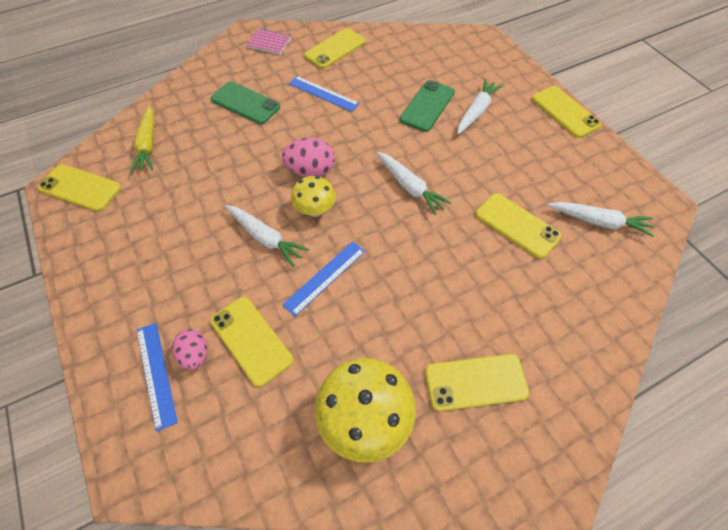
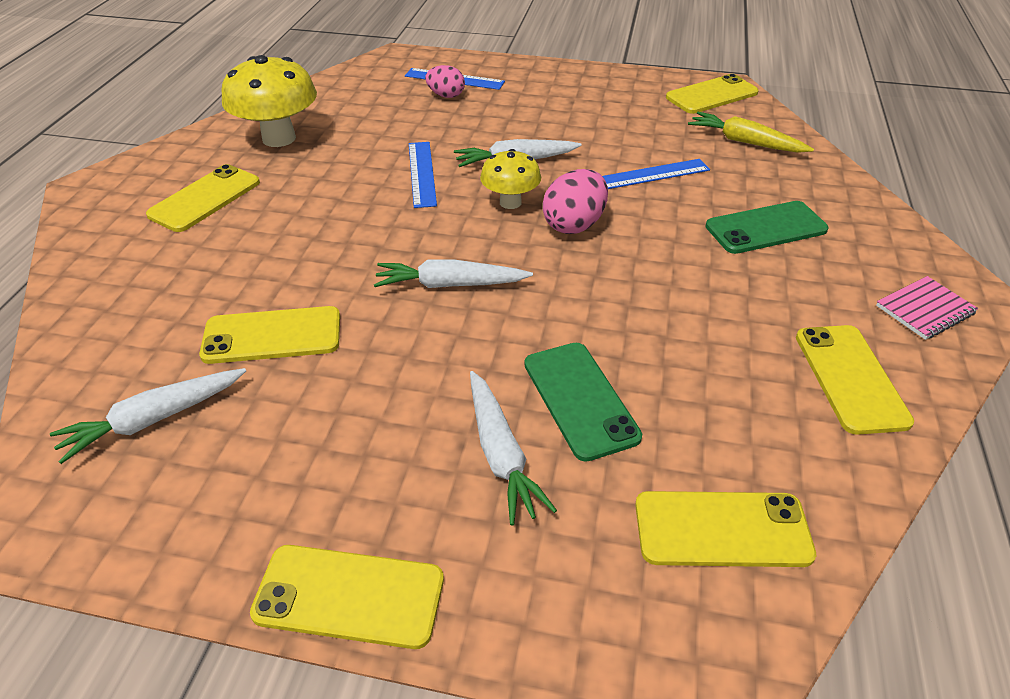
camera: 130 degrees right, 15 degrees down
(251, 340) = (420, 119): yellow phone -> yellow phone (722, 529)
(323, 93) = (724, 304): blue ruler -> blue ruler (650, 174)

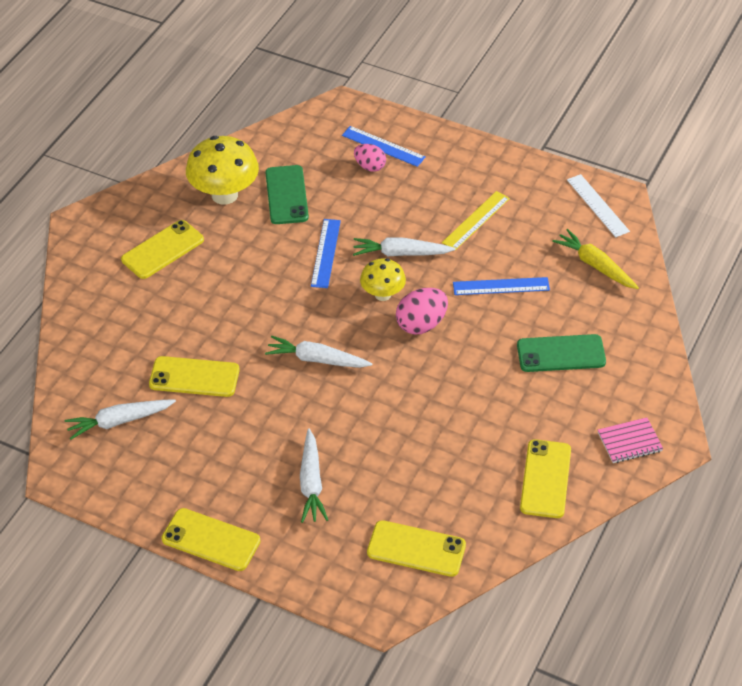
camera: 15 degrees right, 5 degrees up
(580, 400) = (370, 459): green phone -> green phone (286, 195)
(587, 123) = (475, 220): none -> yellow ruler
(712, 95) = (598, 205): yellow phone -> white ruler

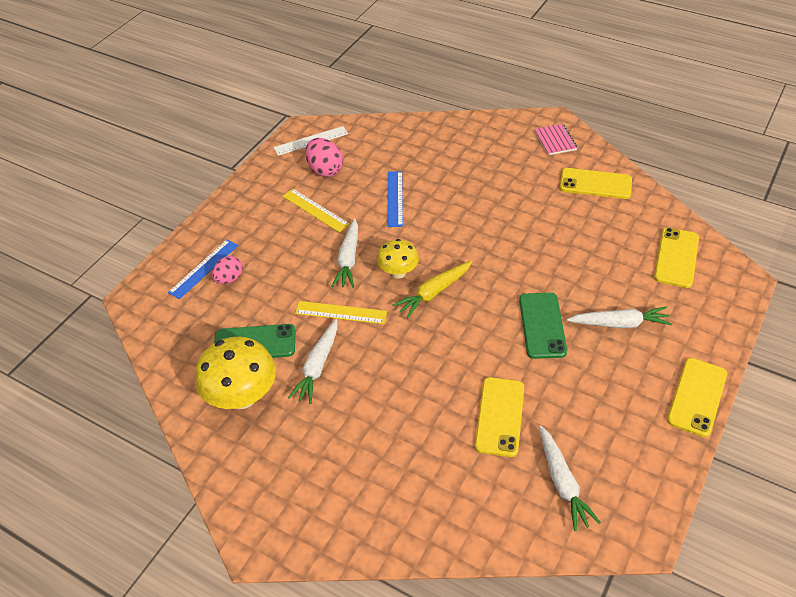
camera: 85 degrees left, 0 degrees up
(163, 250) = (316, 452): yellow phone -> none
(317, 359) = (476, 319): white carrot -> white carrot (317, 366)
(326, 253) = (341, 312): blue ruler -> yellow ruler
(421, 324) = (435, 248): pink egg -> pink egg (325, 170)
(561, 354) = (470, 169): green phone -> green phone (542, 325)
(595, 265) = (377, 146): yellow carrot -> yellow carrot (434, 293)

